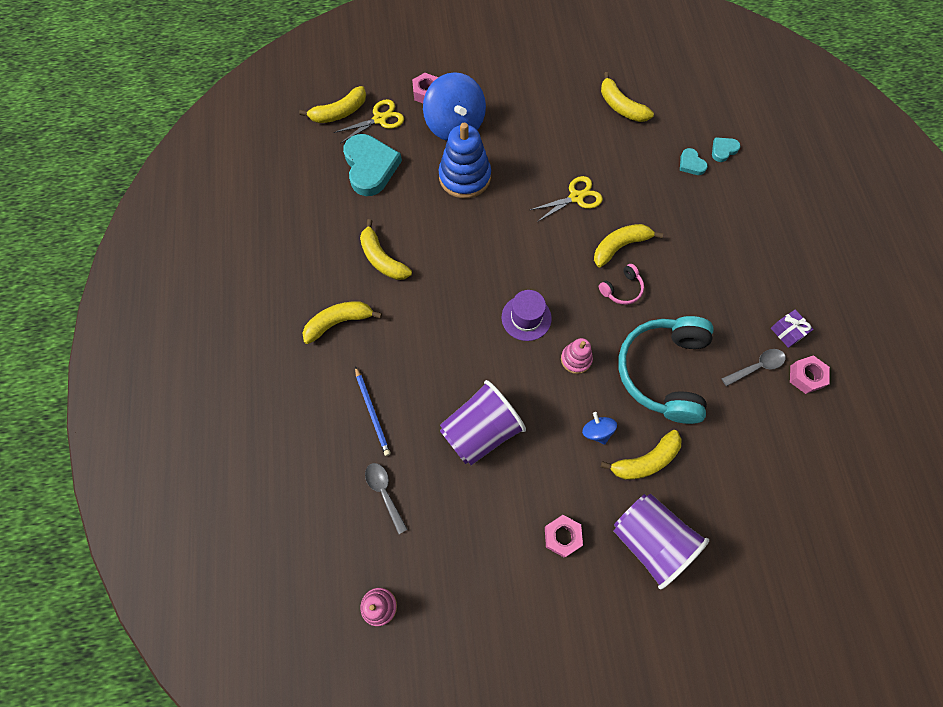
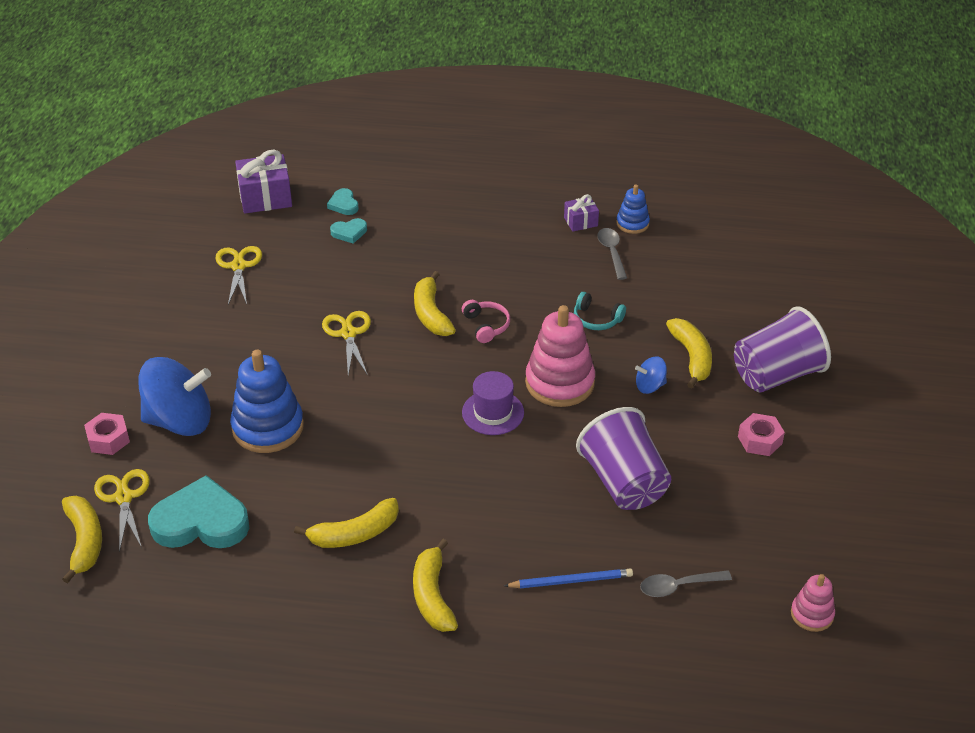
camera: 75 degrees left, 25 degrees down
(576, 359) = (559, 383): pink stacking toy -> pink stacking toy, size x1.88
(621, 106) = (238, 266): yellow banana -> yellow scissors
(663, 372) = (596, 319): turquoise headphones -> turquoise headphones, size x0.43
(706, 97) = (265, 198): none -> purple gift
(806, 377) = (632, 223): pink nut -> blue stacking toy

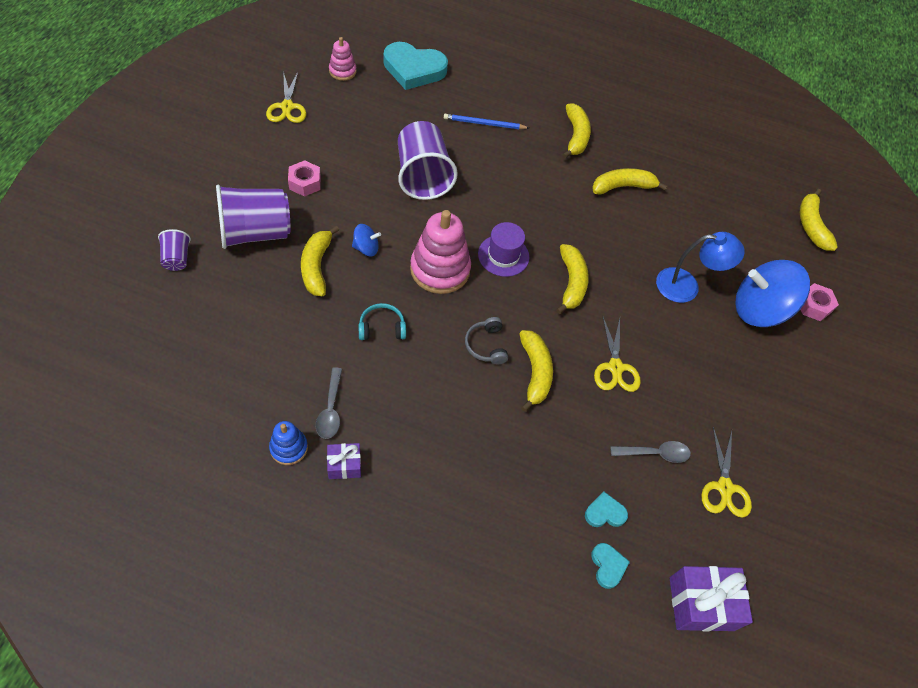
camera: 175 degrees left, 15 degrees up
(123, 497) = (790, 252): yellow scissors -> yellow scissors (287, 107)
(201, 522) = (731, 220): turquoise heart -> turquoise heart (414, 69)
(268, 427) = (686, 286): blue stacking toy -> blue lamp
(407, 401) = (571, 283): none -> yellow banana
(486, 326) = (486, 345): pink headphones -> grey headphones
(596, 319) = (382, 328): turquoise headphones -> turquoise headphones turned 45 degrees counterclockwise
(678, 586) = (417, 105): grey spoon -> grey spoon (655, 453)
(835, 334) = (177, 258): none -> purple cup

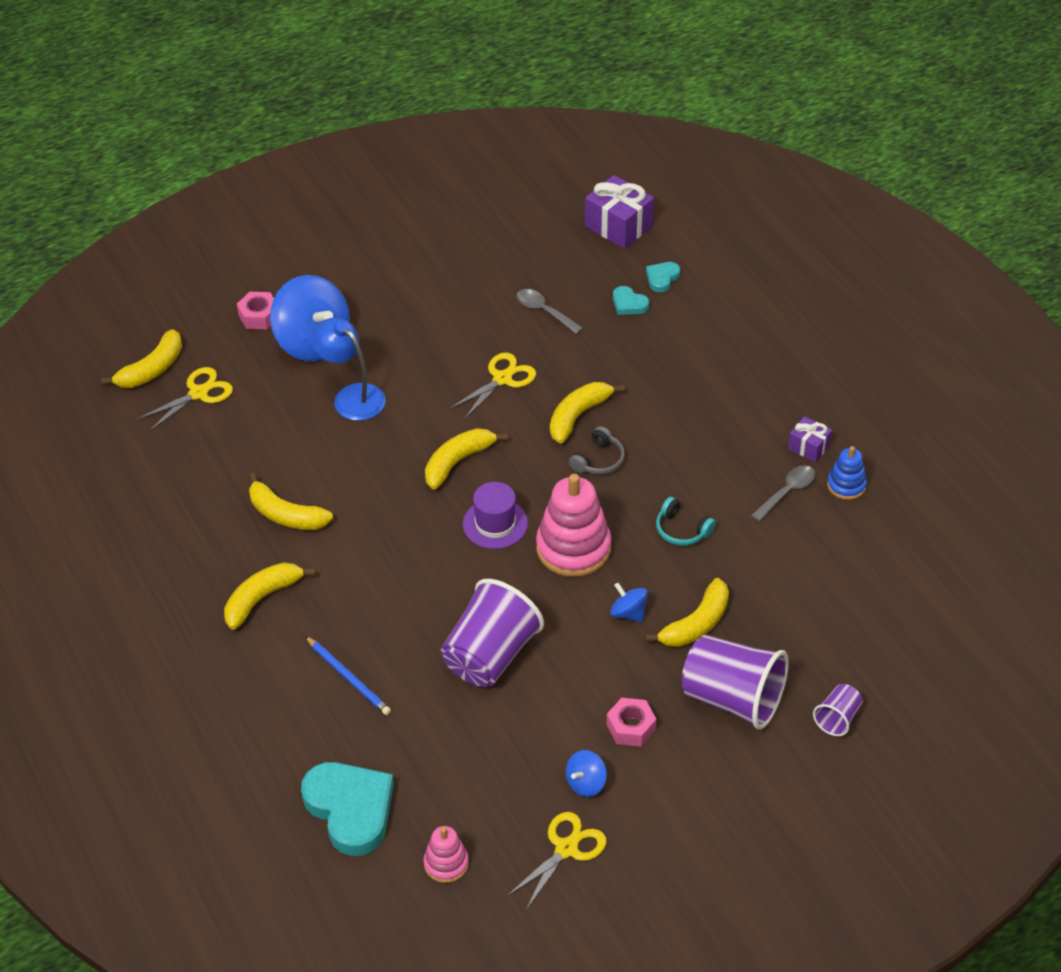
camera: 130 degrees left, 10 degrees down
(305, 141) = (586, 783): none -> blue spinning top
(724, 487) = (517, 264): yellow scissors -> yellow scissors (198, 393)

